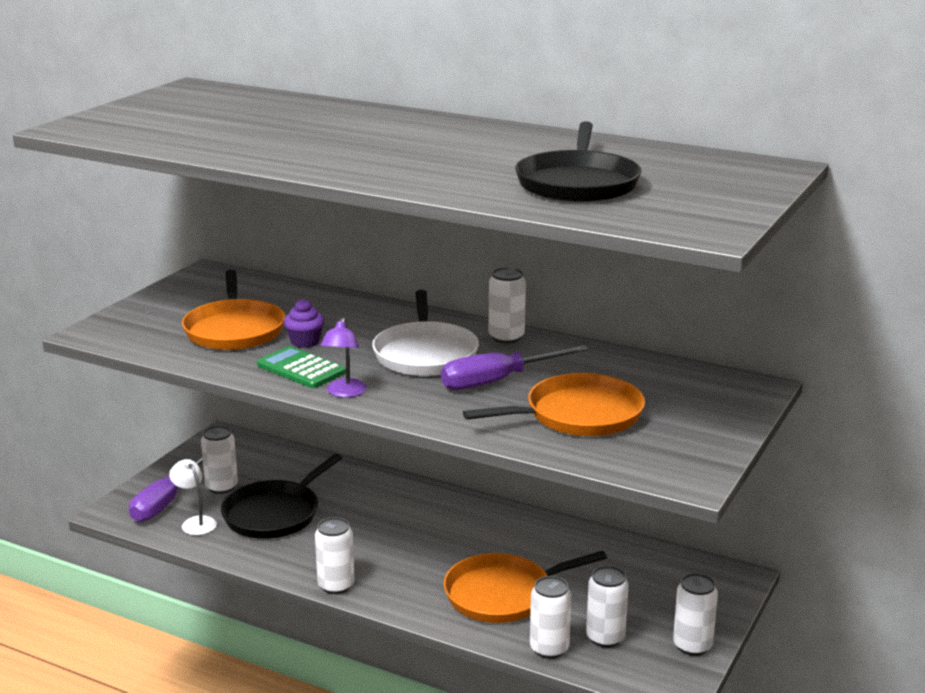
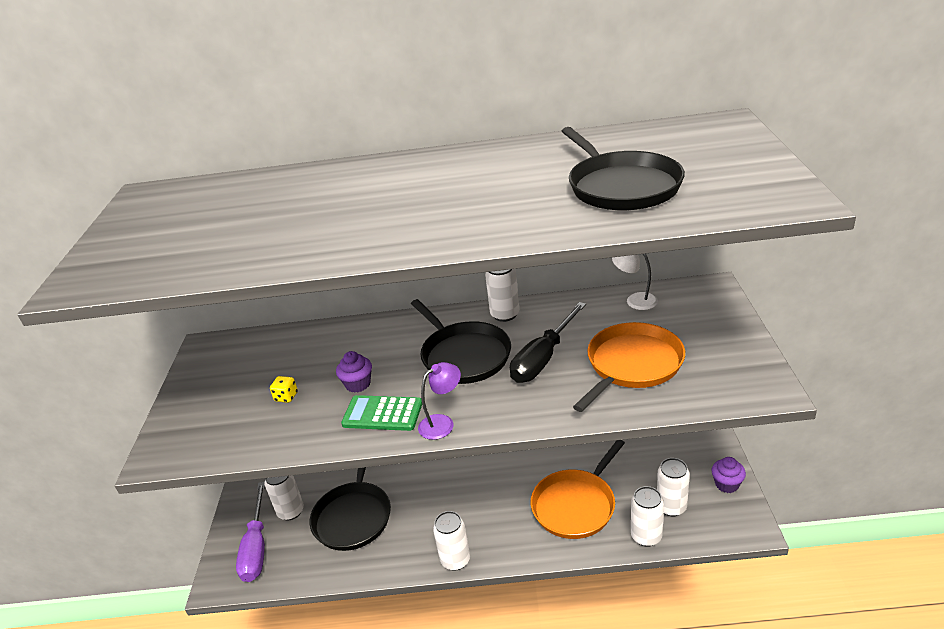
camera: 25 degrees left, 10 degrees up
(195, 522) = (297, 556): white lamp -> white lamp (635, 300)
(234, 330) = (286, 397): orange pan -> yellow dice
(344, 393) = (442, 423): purple lamp -> purple lamp turned 105 degrees counterclockwise
(425, 354) = (463, 355): white pan -> black pan
(498, 381) = (543, 358): purple screwdriver -> black screwdriver
(692, 646) = (727, 484): white can -> purple cupcake

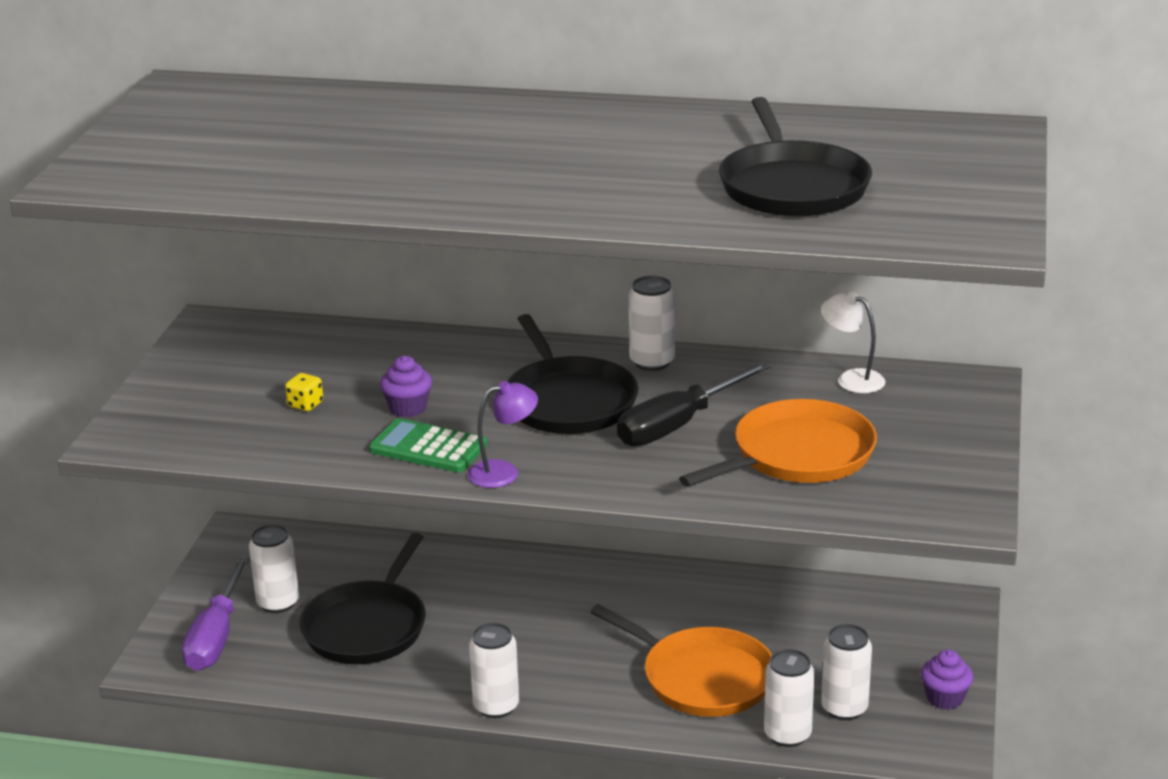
camera: 10 degrees right, 5 degrees down
(576, 505) = (702, 678): orange pan -> orange pan turned 105 degrees counterclockwise

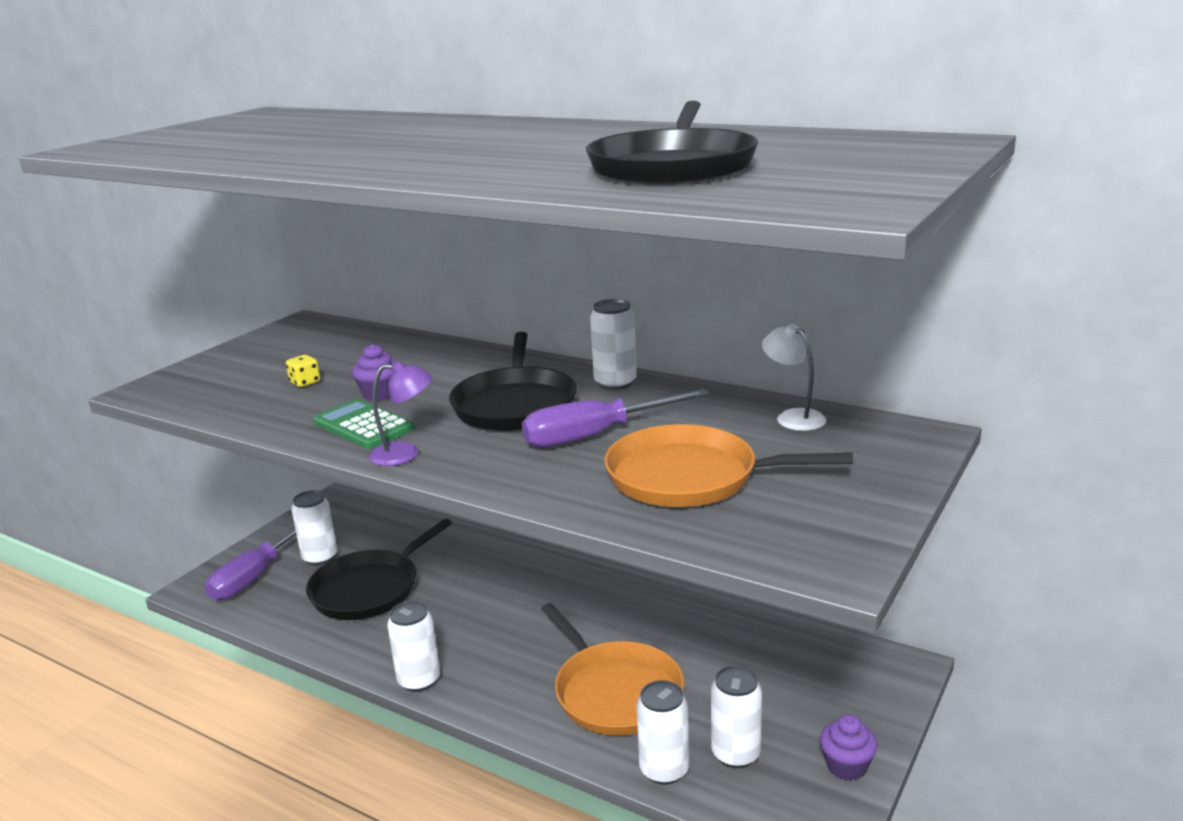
camera: 20 degrees right, 5 degrees down
(678, 425) = (596, 435): black screwdriver -> purple screwdriver
(797, 455) = (690, 477): orange pan -> orange pan turned 150 degrees counterclockwise

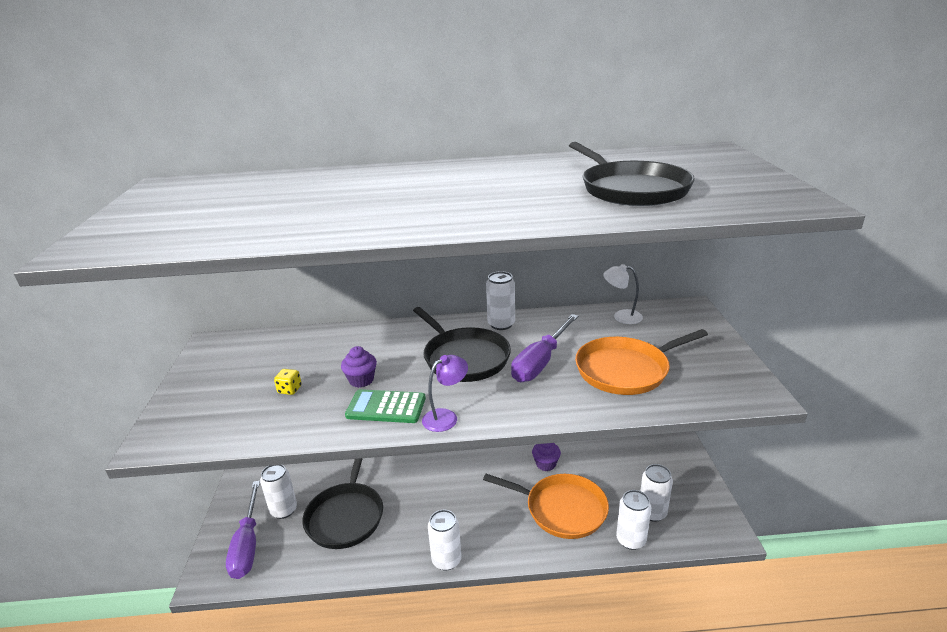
camera: 35 degrees left, 5 degrees up
(846, 766) = (702, 493): purple cupcake -> purple cupcake (546, 464)

